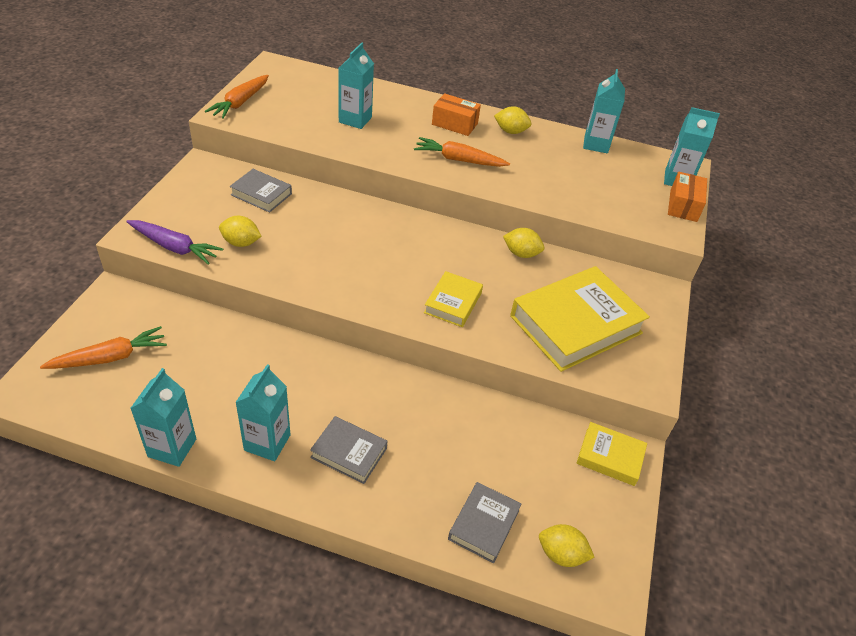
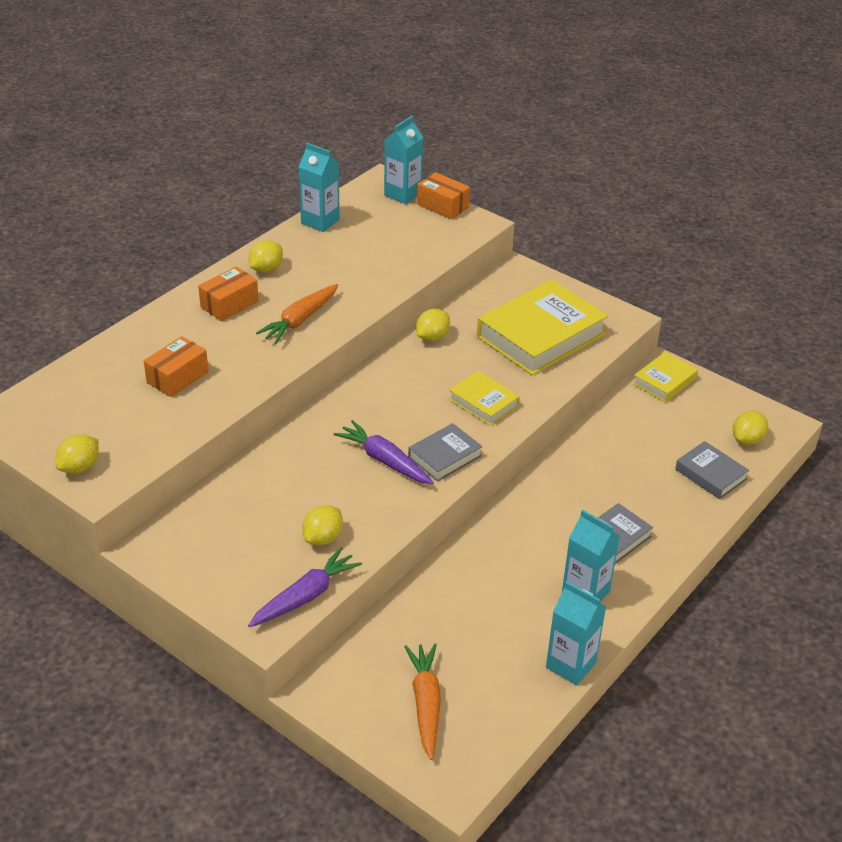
camera: 65 degrees left, 5 degrees down
(240, 103) = (80, 467): orange carrot -> yellow lemon
(261, 194) = (239, 505): grey book -> grey book (445, 456)
(345, 257) = (384, 460): none -> purple carrot
(355, 120) = (177, 377): turquoise carton -> orange box
(576, 325) = (541, 335): yellow book -> yellow book turned 60 degrees clockwise

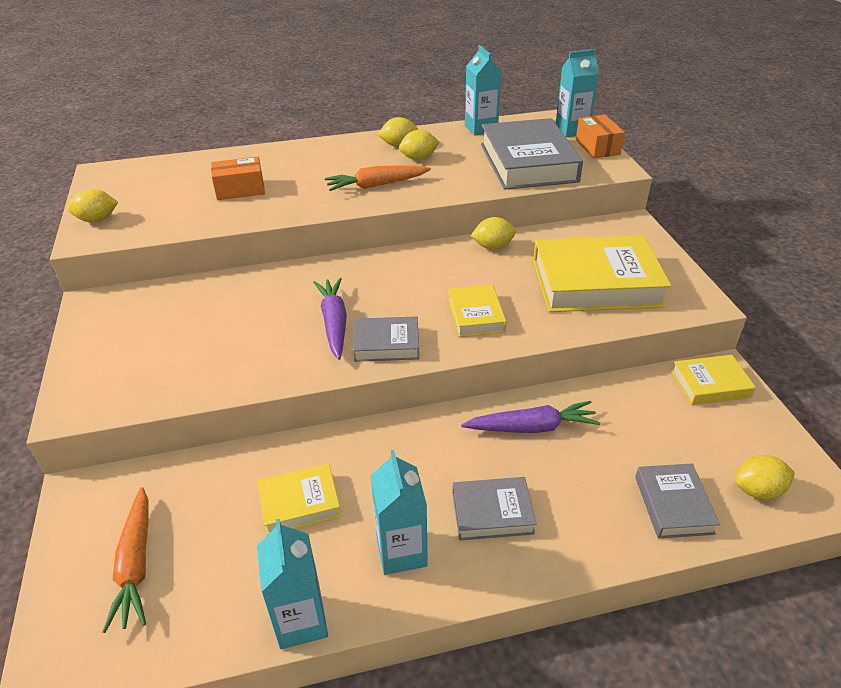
camera: 40 degrees right, 0 degrees up
(229, 304) = (342, 158): orange box -> none
(306, 596) = (133, 399): purple carrot -> purple carrot (532, 427)
(323, 538) = (208, 360): yellow lemon -> yellow lemon (419, 158)
(403, 244) = (528, 163): none -> grey book
(425, 703) = (136, 565): orange carrot -> orange carrot turned 135 degrees clockwise
(487, 604) = (300, 503): none -> yellow book

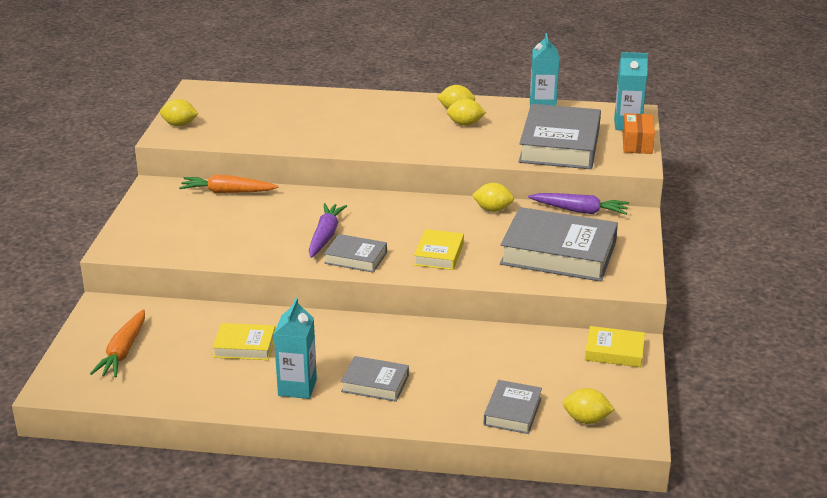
camera: 20 degrees right, 10 degrees down
(240, 189) = (299, 122): orange box -> none
(301, 621) = (211, 404): turquoise carton -> none
(376, 185) = (412, 139): orange carrot -> orange carrot (227, 192)
(532, 427) = (443, 344): purple carrot -> purple carrot (580, 211)
(596, 283) = (558, 253): yellow book -> grey book

